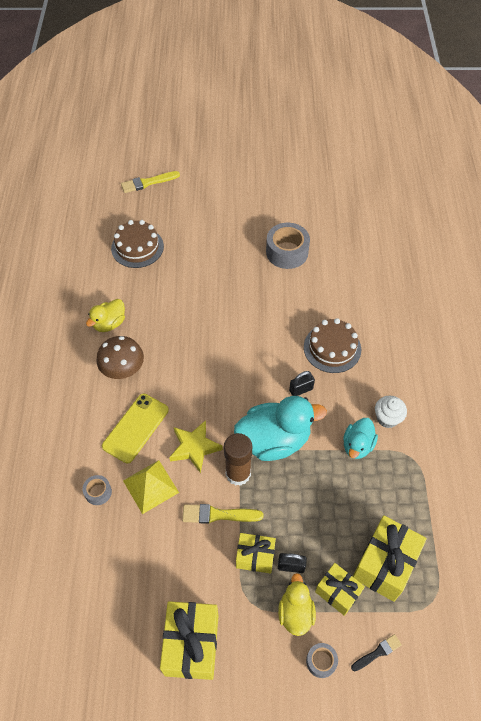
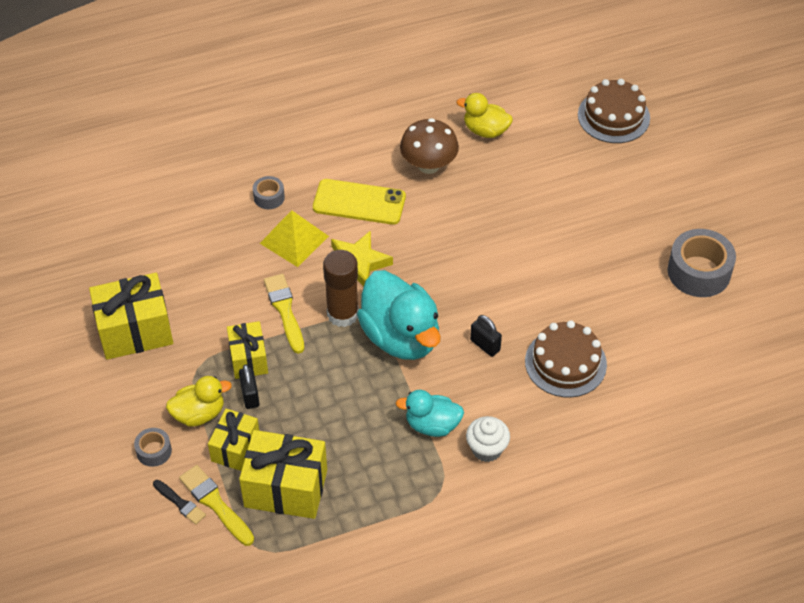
camera: 70 degrees right, 5 degrees down
(147, 182) = (727, 89): yellow brush -> yellow brush (215, 503)

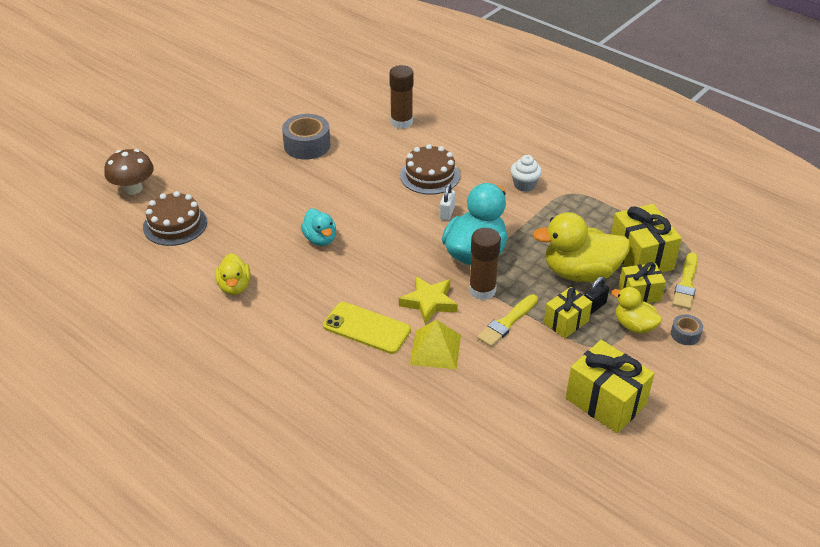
camera: 120 degrees left, 10 degrees down
(180, 503) = (704, 300): black brush -> none
(269, 197) = (403, 387): grey tape -> none
(304, 414) = (580, 273): none -> yellow duck
(359, 202) = (366, 328): yellow phone -> yellow phone turned 45 degrees counterclockwise
(428, 165) = (296, 304): brown mushroom -> brown mushroom (133, 188)
(432, 425) = (530, 213): turquoise duck -> turquoise duck (320, 239)
(485, 345) = (447, 213): black padlock -> white padlock
(698, 387) = (401, 122): none -> brown glue stick

